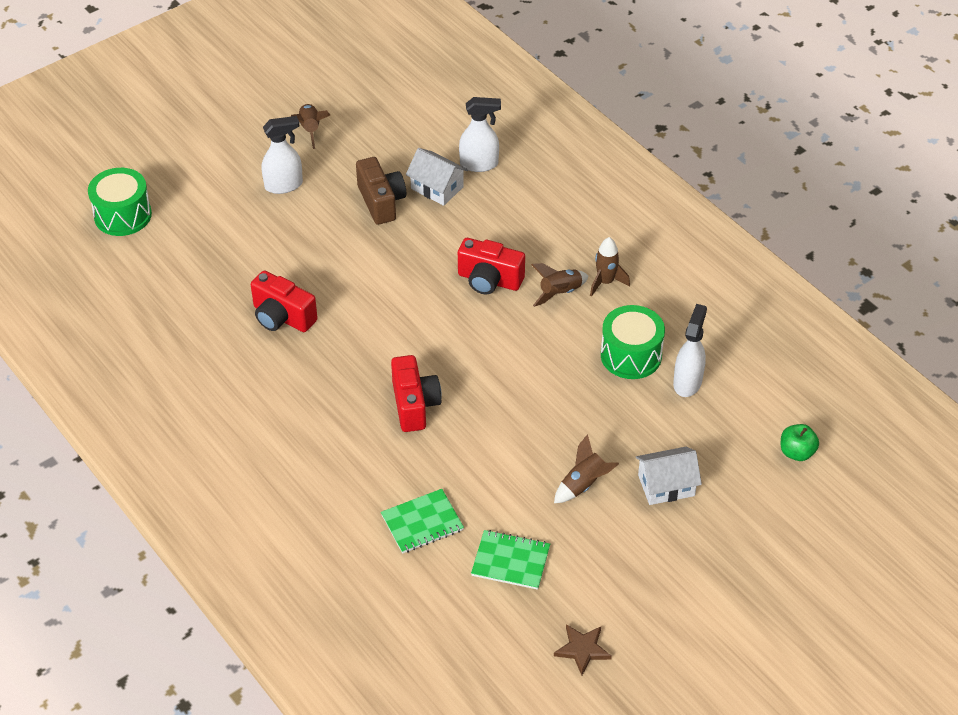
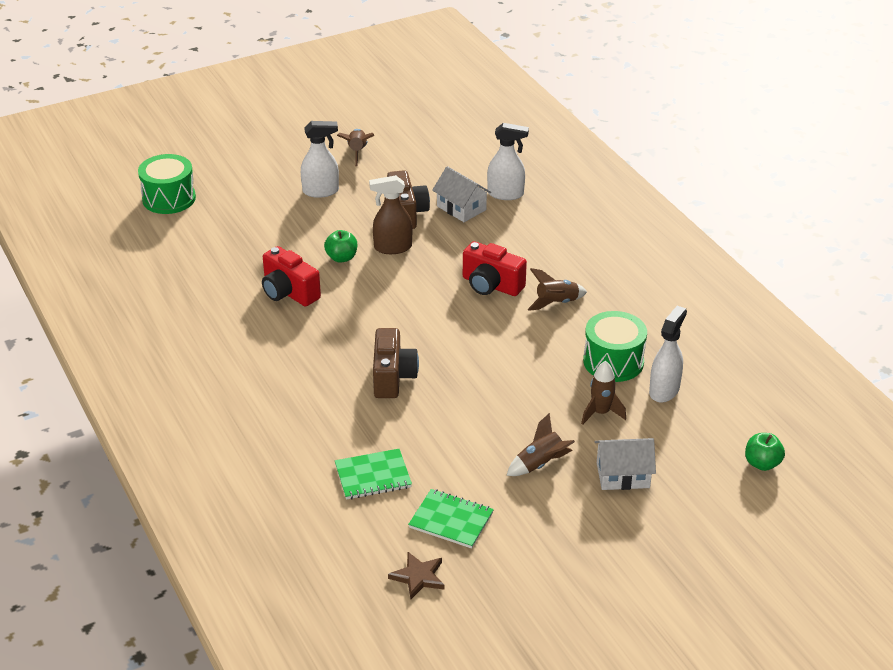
camera: 10 degrees right, 10 degrees down
(327, 267) = (341, 258): none -> green apple
(377, 247) = (392, 248): none -> brown spray bottle
(414, 405) = (392, 377): red camera -> brown camera
(582, 649) = (503, 608): brown star -> brown star (418, 577)
(605, 282) = (602, 299): brown rocket -> brown rocket (601, 413)

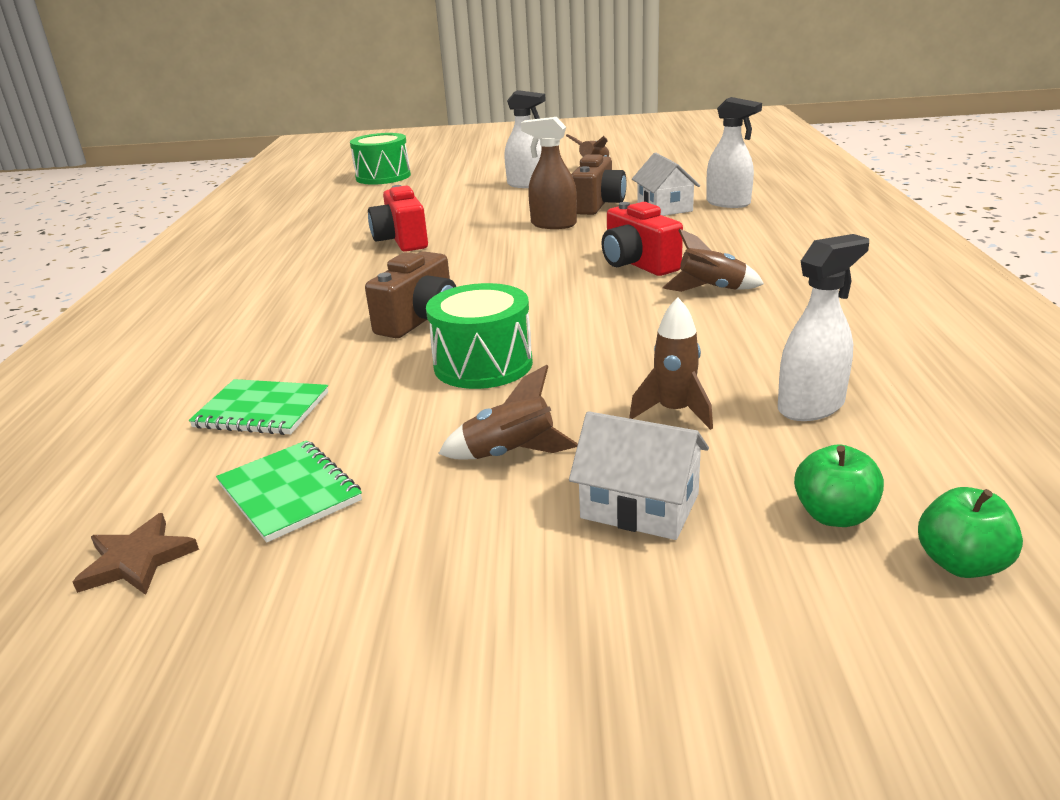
camera: 30 degrees right, 10 degrees down
(341, 258) = (489, 225): green apple -> green apple (834, 515)
(613, 362) = (747, 358): green drum -> green drum (483, 364)

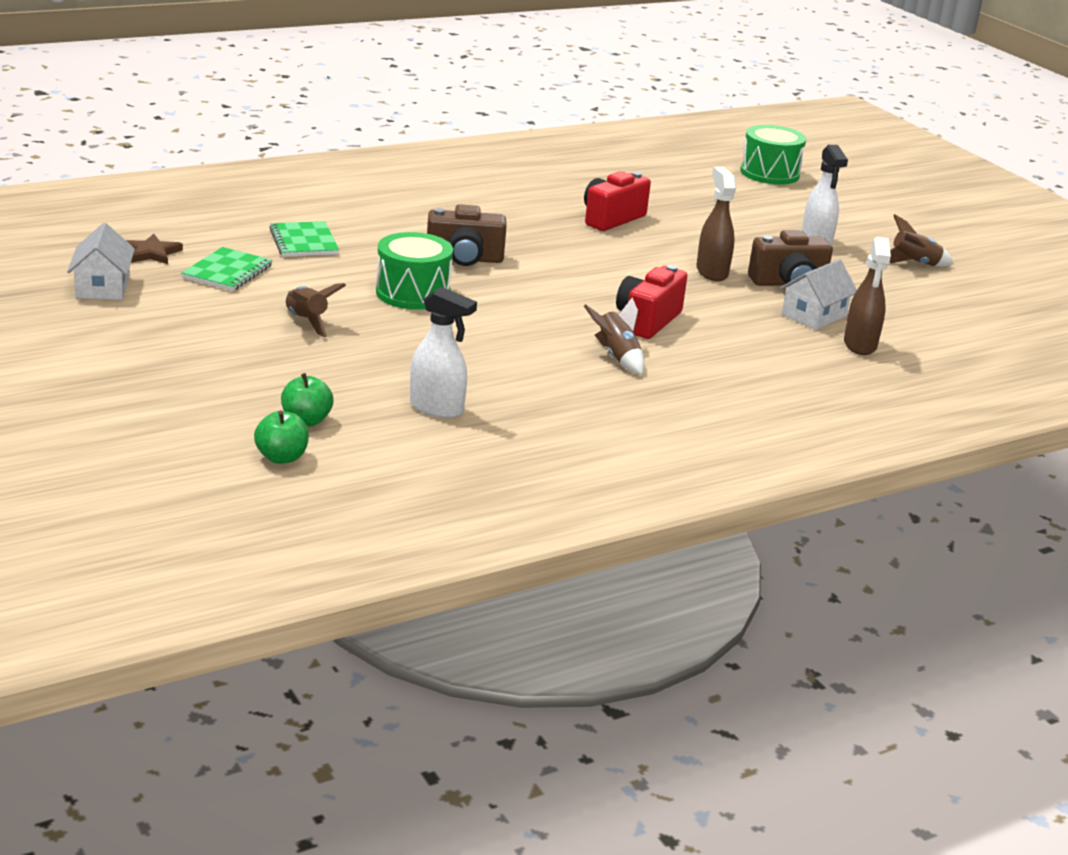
camera: 55 degrees right, 0 degrees up
(640, 506) = (278, 365): white house -> white house (103, 287)
(674, 412) = (394, 363): brown rocket -> none
(728, 203) = (860, 345): white spray bottle -> brown spray bottle

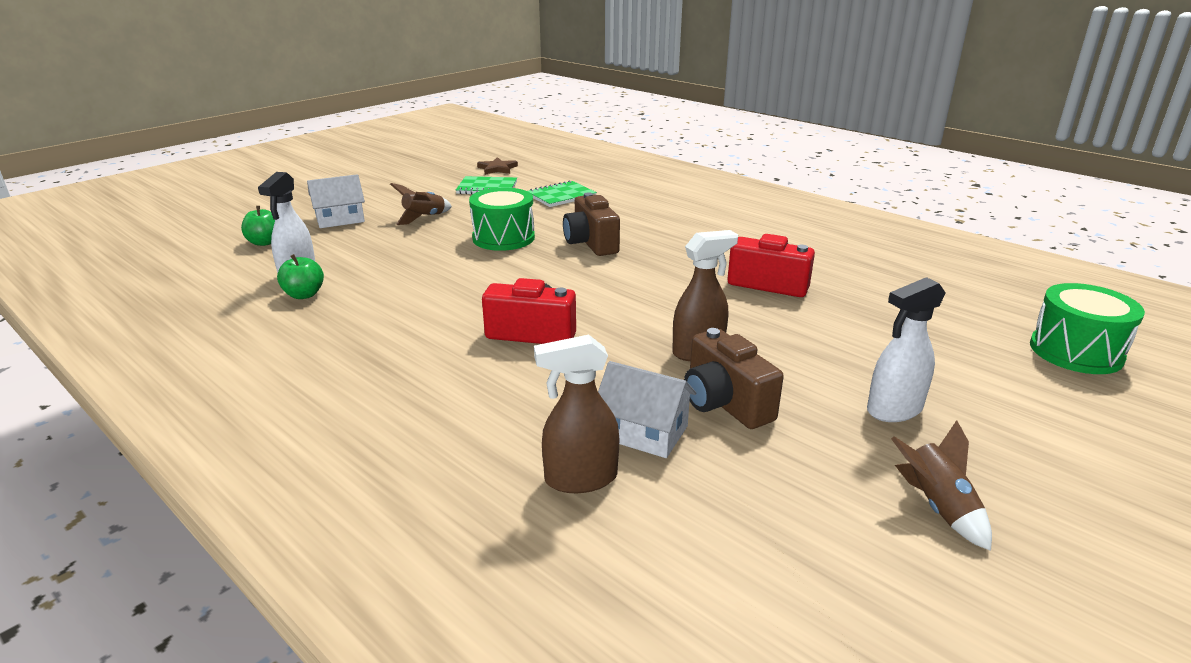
camera: 75 degrees right, 0 degrees up
(103, 287) = (436, 169): white house -> white house (340, 219)
(282, 457) = (208, 245): green apple -> green apple (304, 295)
(617, 357) = (436, 329): brown rocket -> none

